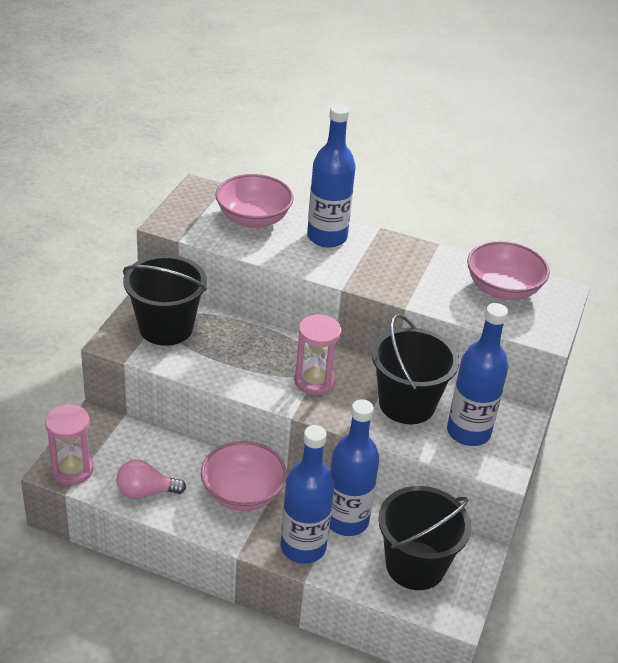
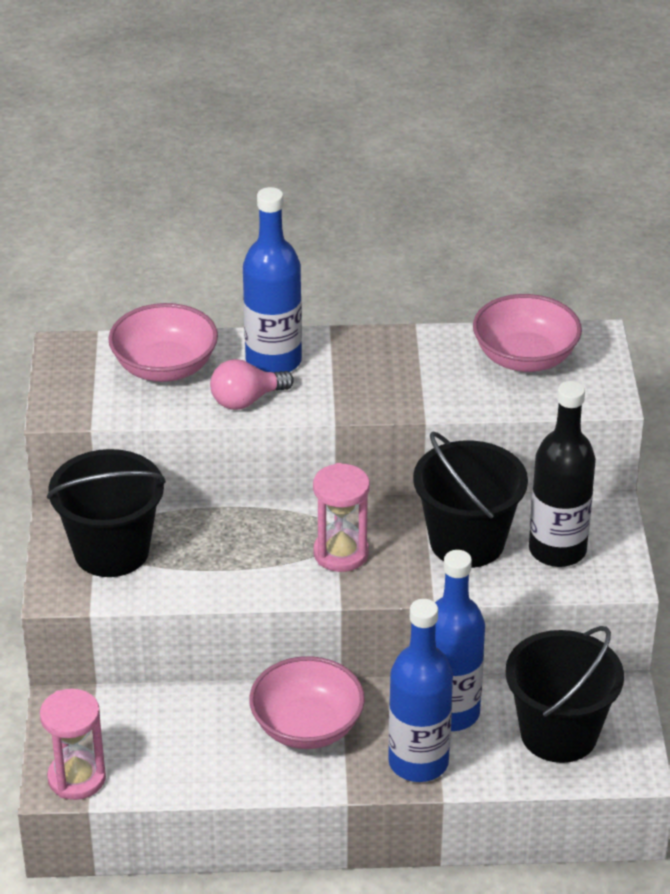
camera: 20 degrees left, 0 degrees up
(145, 492) = (187, 770): pink light bulb -> pink light bulb (246, 400)
(468, 432) = (557, 550): blue bottle -> black bottle

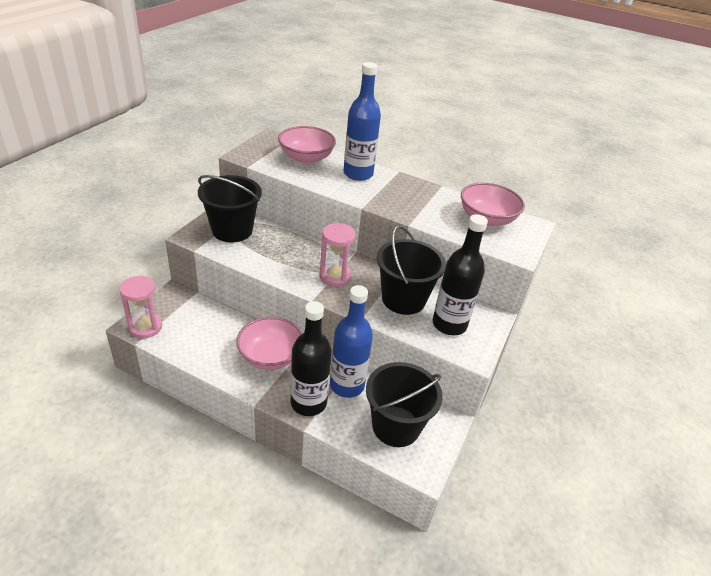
camera: 25 degrees right, 0 degrees up
(246, 400) = (329, 183): pink light bulb -> none
(418, 762) = (308, 403): blue bottle -> black bottle

